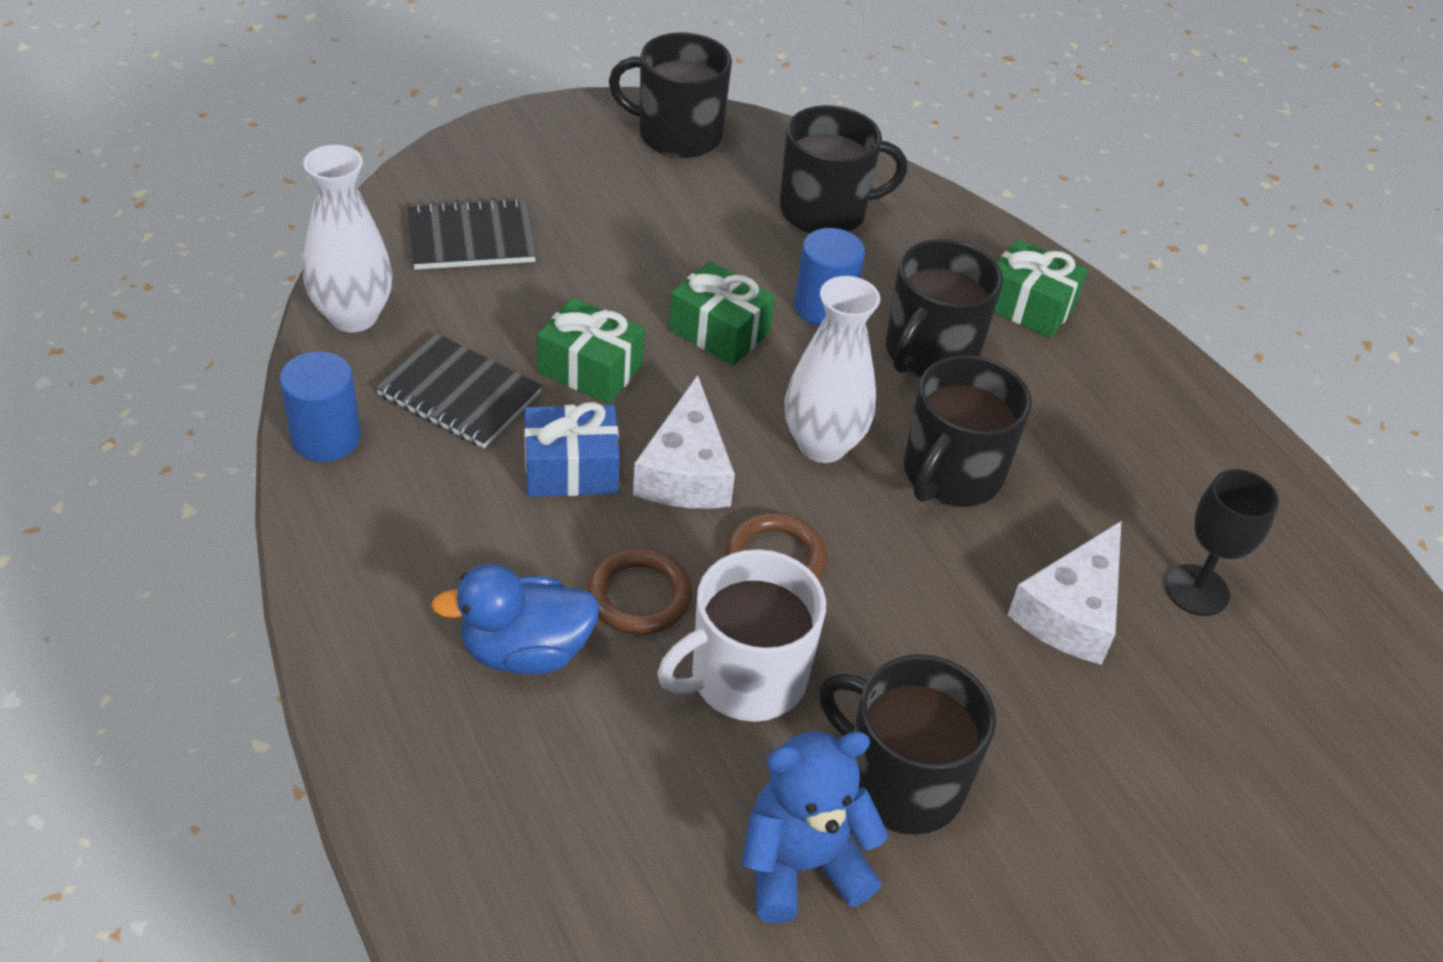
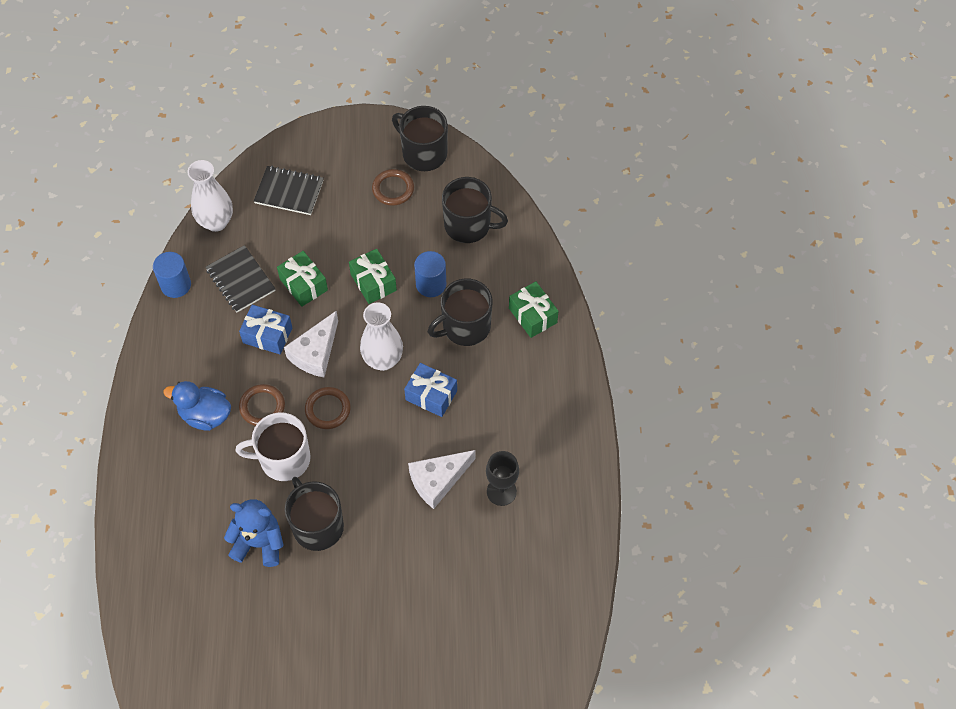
camera: 30 degrees right, 15 degrees up
(659, 193) = (393, 189): none -> brown ring
(951, 474) = (431, 395): black mug -> blue gift

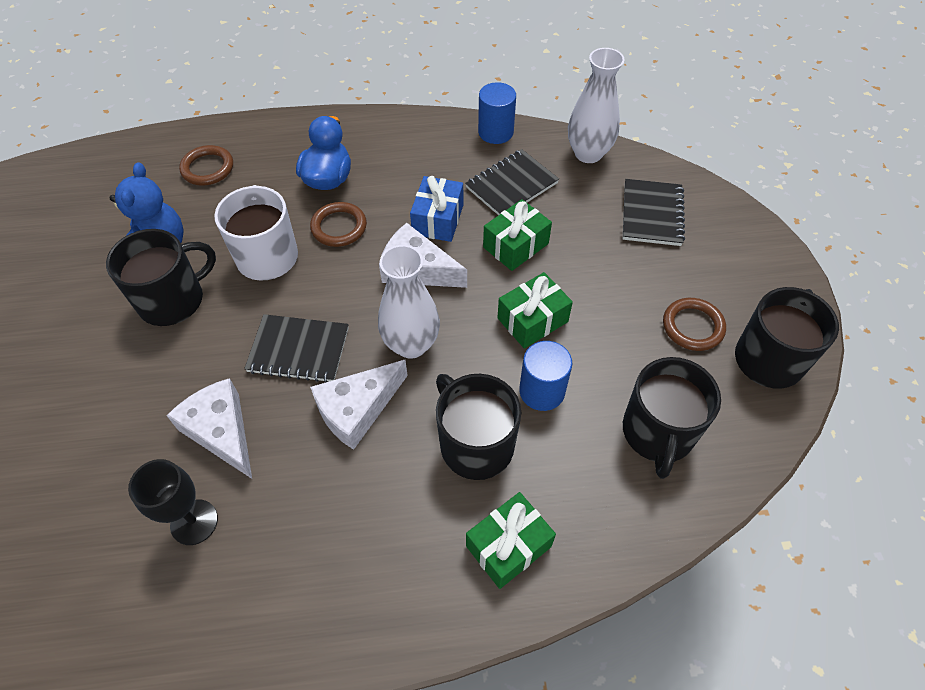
camera: 85 degrees right, 5 degrees down
(328, 409) = (335, 292): brown ring -> brown ring (208, 168)
(377, 433) = (298, 350): none -> black notebook
(431, 395) = (357, 409): blue gift -> white cheese

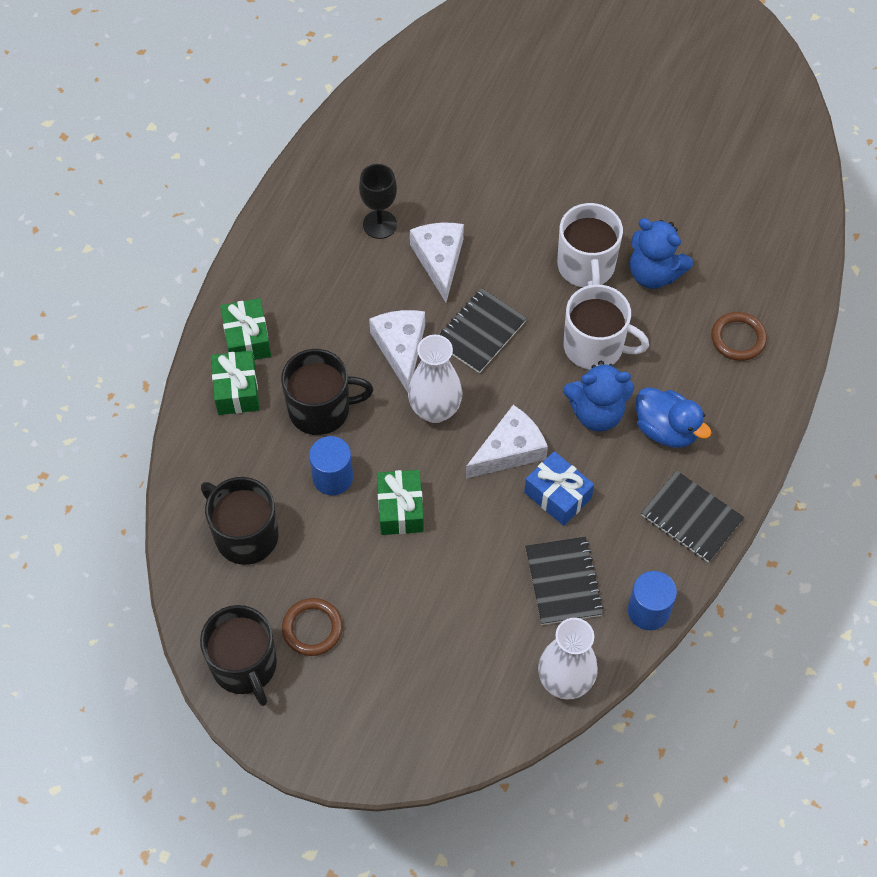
camera: 120 degrees right, 5 degrees up
(173, 300) = (586, 266): black mug -> white mug
(221, 431) = (439, 260): white cheese -> white cheese turned 90 degrees counterclockwise
(339, 227) = (596, 413): brown ring -> blue teddy bear
(516, 245) = (487, 542): green gift -> green gift (247, 339)
(652, 214) = (450, 685): black notebook -> black notebook (691, 518)

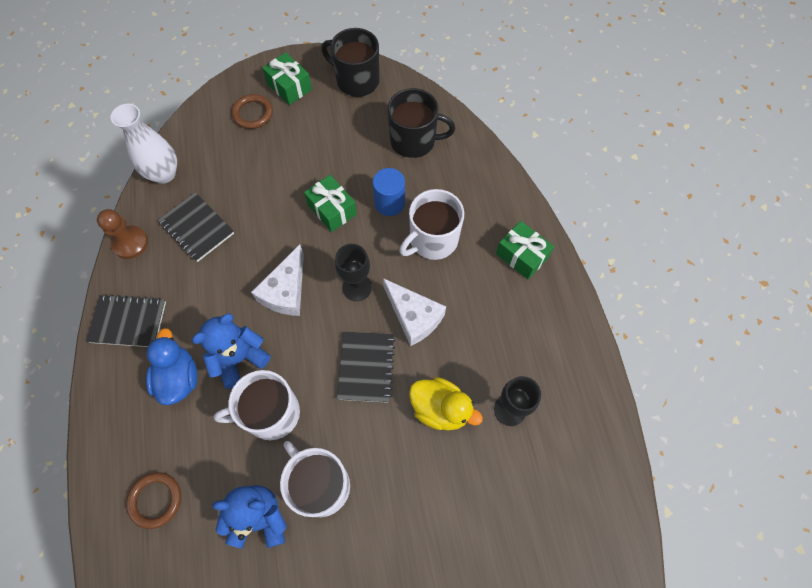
camera: 145 degrees right, 5 degrees up
(237, 390) = (496, 218): green gift -> green gift (289, 86)
(312, 628) = (334, 117): brown ring -> brown ring (253, 113)
(321, 409) = (432, 240): black mug -> white mug
(435, 410) = (357, 287): white vase -> black goblet
(439, 260) = (440, 409): white cheese -> yellow duck
(557, 495) = (233, 280): blue gift -> none
(648, 611) = (130, 243): blue cylinder -> brown pawn
(666, 429) = (179, 378): blue duck -> blue duck turned 75 degrees clockwise

